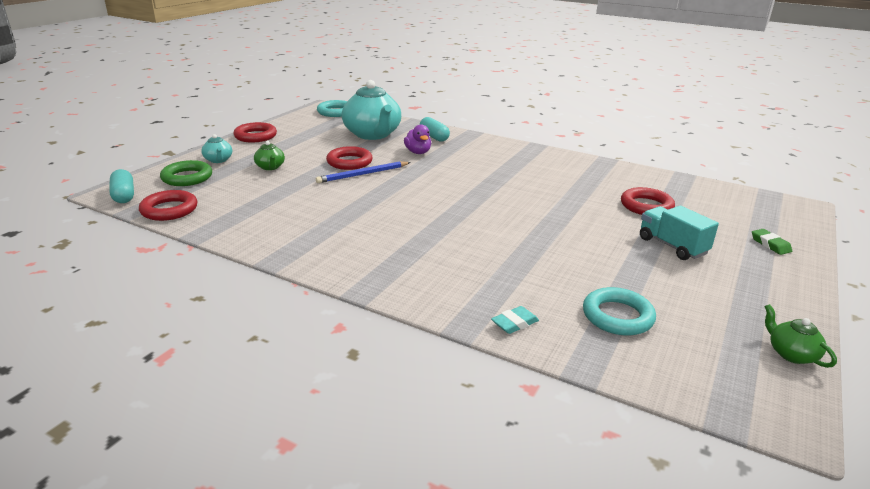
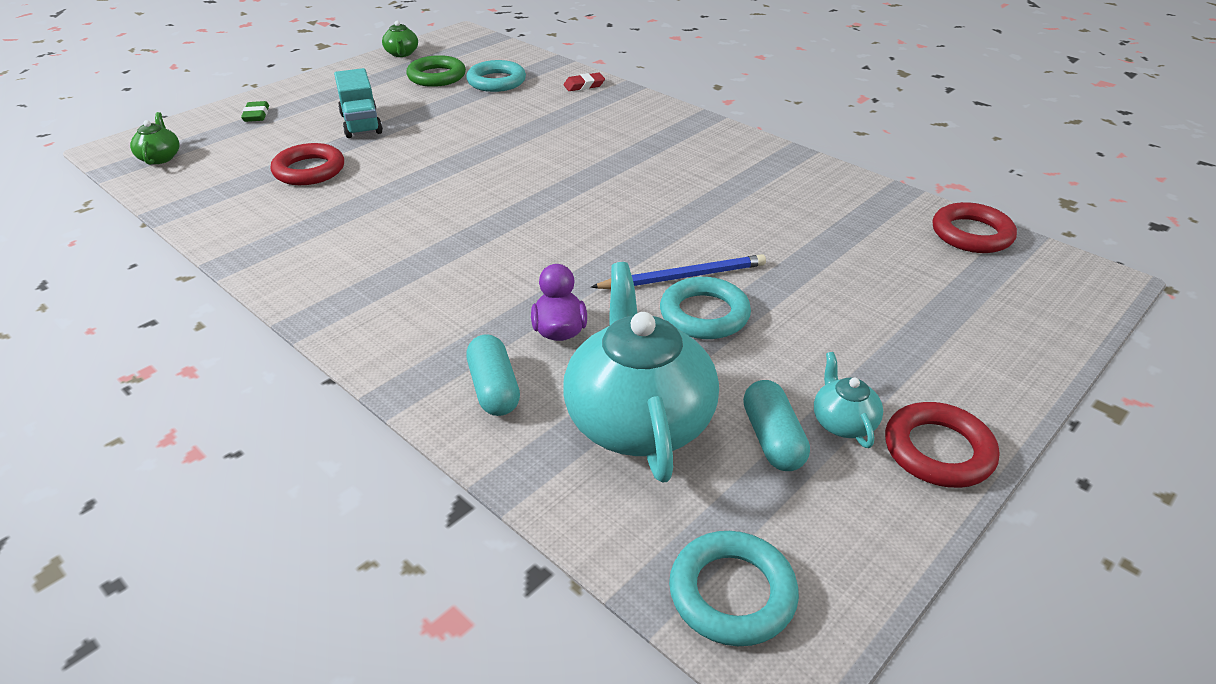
camera: 165 degrees left, 10 degrees up
(124, 195) = (1070, 271): turquoise capsule -> turquoise capsule (773, 439)
(187, 177) = (998, 304): green ring -> green ring (436, 76)
(218, 160) = (973, 353): turquoise teapot -> turquoise teapot (843, 422)
(270, 167) = (856, 316): green teapot -> green teapot (160, 157)
(349, 162) = (704, 314): red ring -> turquoise ring
(514, 323) = (584, 85): turquoise eraser -> red eraser

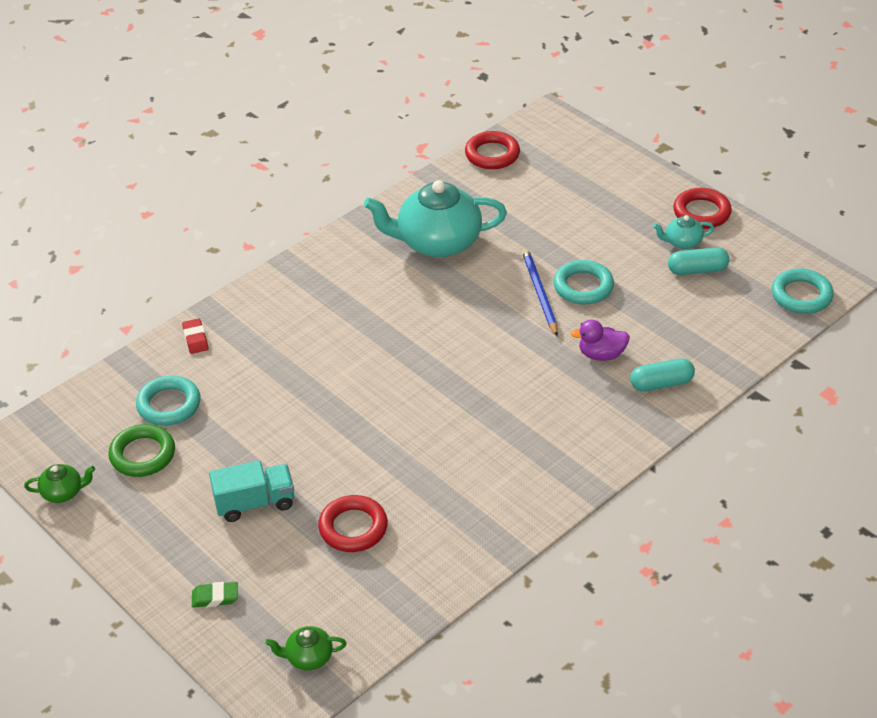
camera: 85 degrees left, 5 degrees up
(638, 420) = (685, 321): turquoise teapot -> turquoise teapot (437, 242)

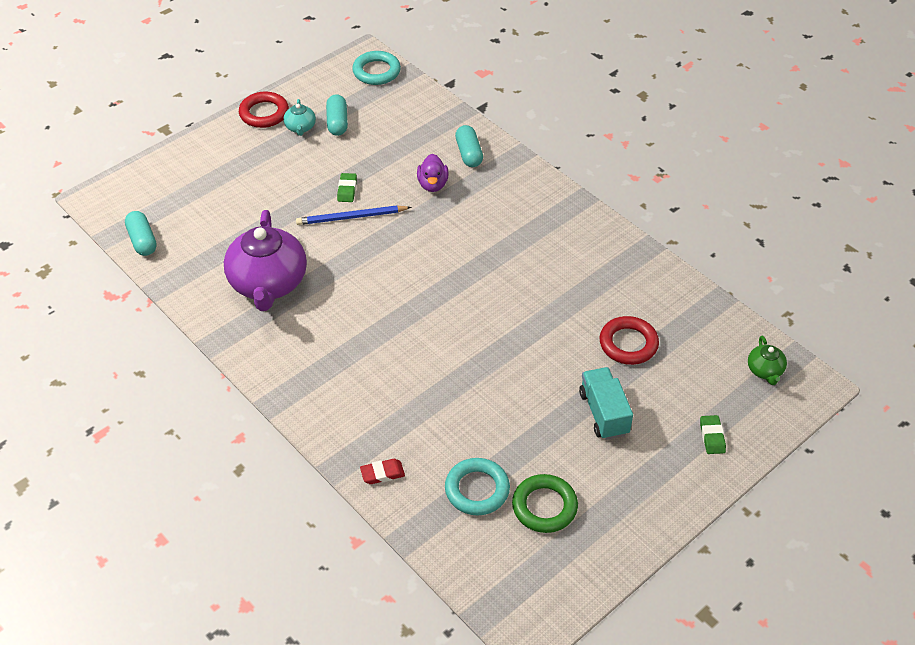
camera: 90 degrees left, 5 degrees up
(63, 492) = (595, 571): green teapot -> none
(437, 242) = (268, 284): turquoise teapot -> purple teapot
(492, 154) = (142, 241): red ring -> turquoise capsule
(583, 286) = (347, 190): turquoise ring -> green eraser

